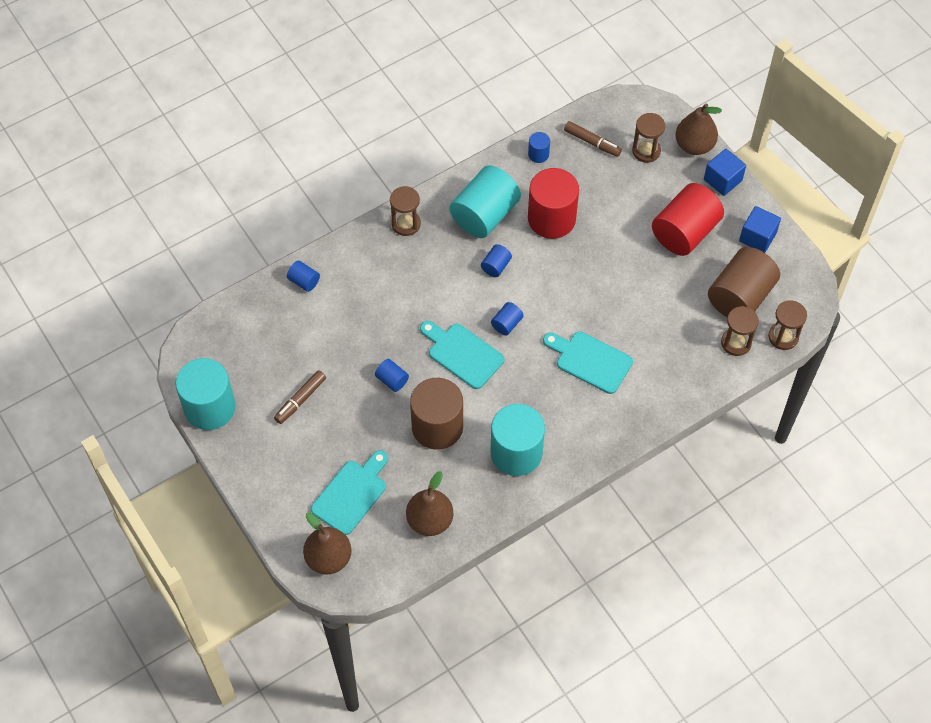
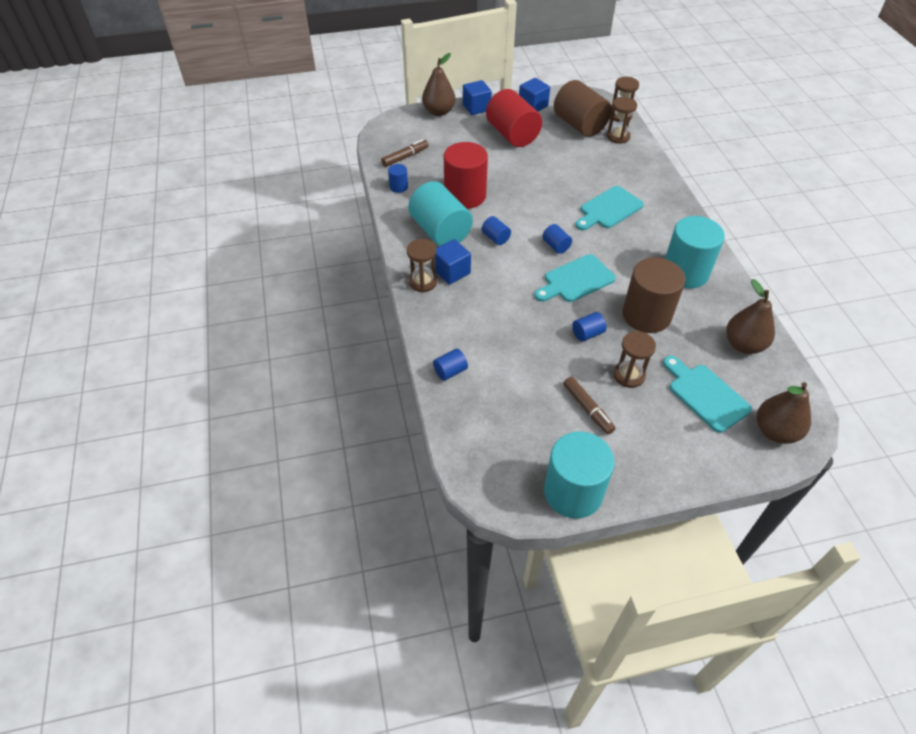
camera: 70 degrees left, 10 degrees down
(430, 243) = (451, 271): none -> blue cube
(646, 151) = (430, 134): brown hourglass -> brown hourglass (629, 375)

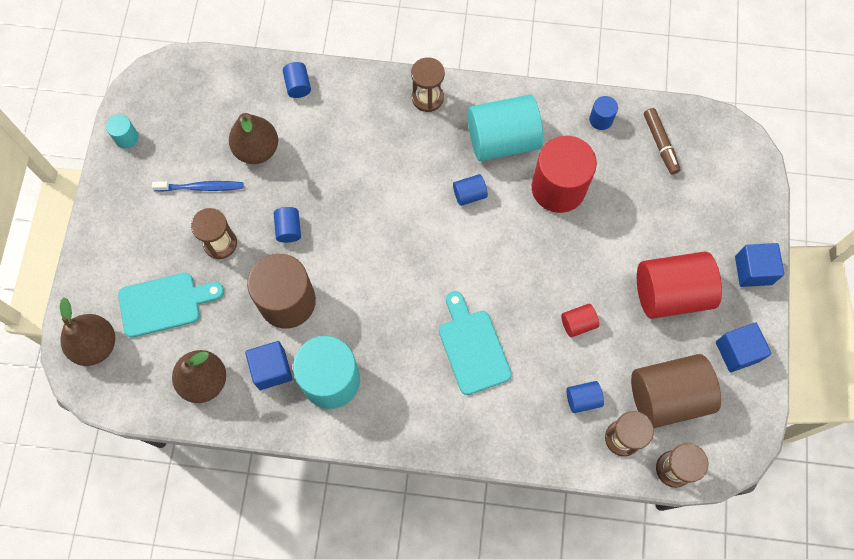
camera: 110 degrees right, 20 degrees up
(439, 112) = (755, 216): brown pear -> brown pear (257, 149)
(451, 271) = (432, 130): blue cube -> blue cube (272, 369)
(556, 246) = (430, 255): blue cylinder -> blue cylinder (582, 399)
(559, 167) = (578, 323): none -> red cylinder
(573, 492) = (126, 138): turquoise cylinder -> turquoise cylinder, size x0.45
(576, 280) = (368, 252): turquoise cutting board -> none
(587, 409) = (201, 187): brown marker -> blue toothbrush

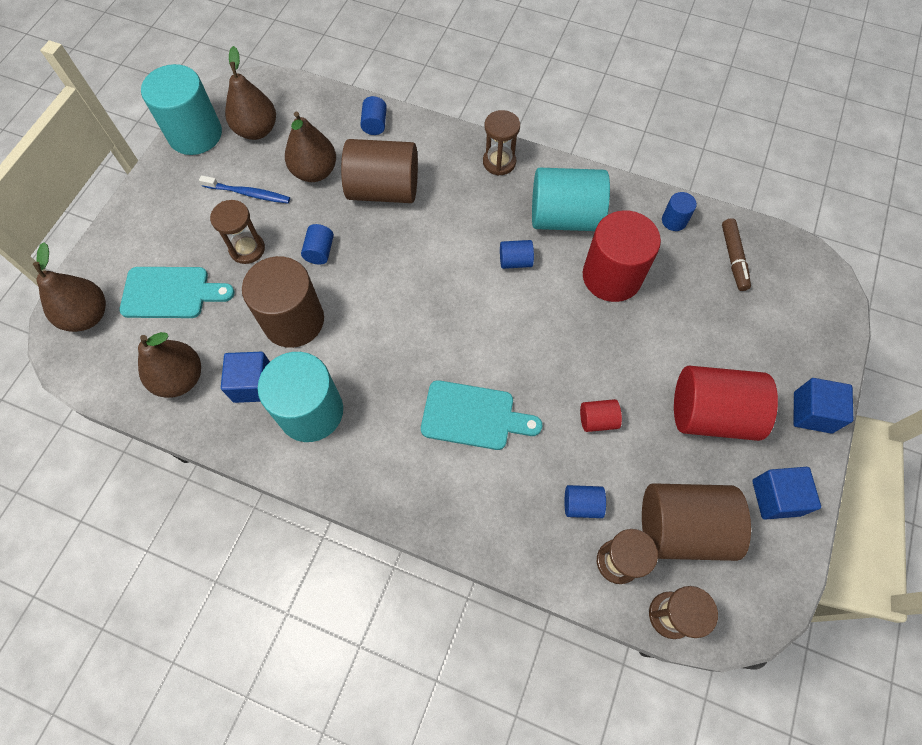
camera: 15 degrees right, 5 degrees down
(126, 138) = (195, 134): turquoise cylinder -> turquoise cylinder, size x2.25
(185, 119) = (257, 130): none -> brown pear
(328, 152) = (383, 190): none -> brown cylinder
(472, 347) = (473, 416): turquoise cutting board -> turquoise cutting board turned 105 degrees clockwise

